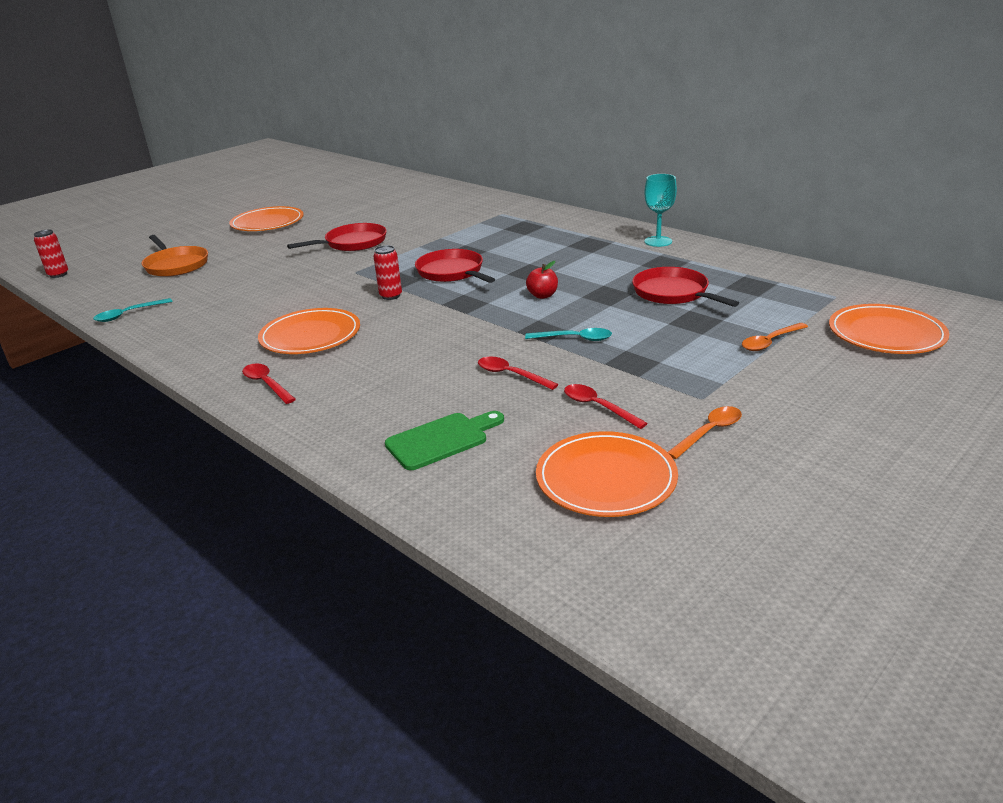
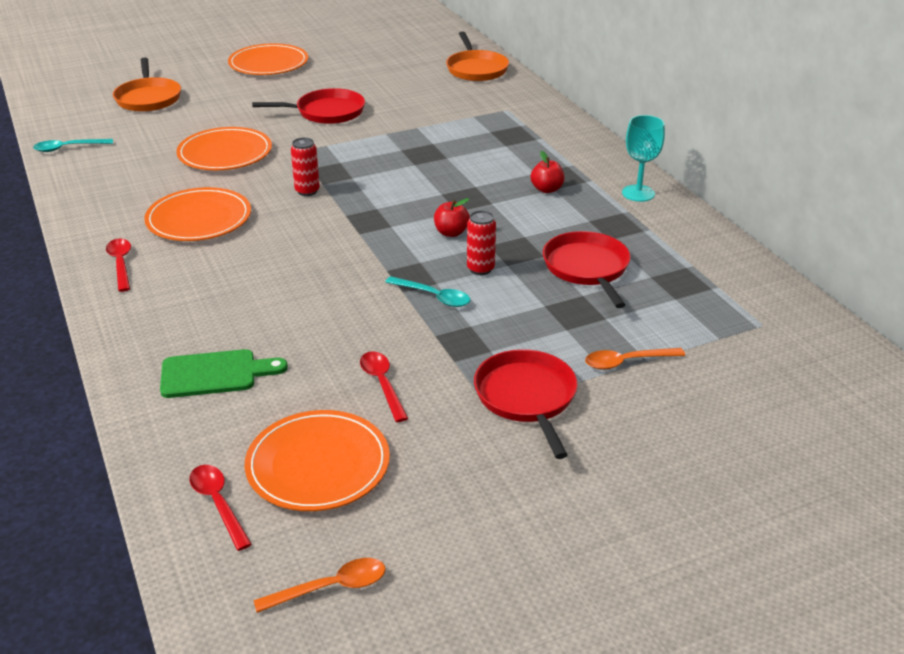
camera: 20 degrees right, 5 degrees up
(58, 274) = (44, 83): red can -> red can (480, 269)
(450, 195) = (476, 69): none -> orange pan
(452, 272) = (389, 177): red pan -> red pan (526, 397)
(510, 375) = (336, 321): red spoon -> red spoon (218, 503)
(587, 253) = (547, 189): none -> red apple
(709, 432) = (459, 448): orange spoon -> orange spoon (331, 587)
(886, 334) = (765, 391): orange plate -> orange plate (225, 153)

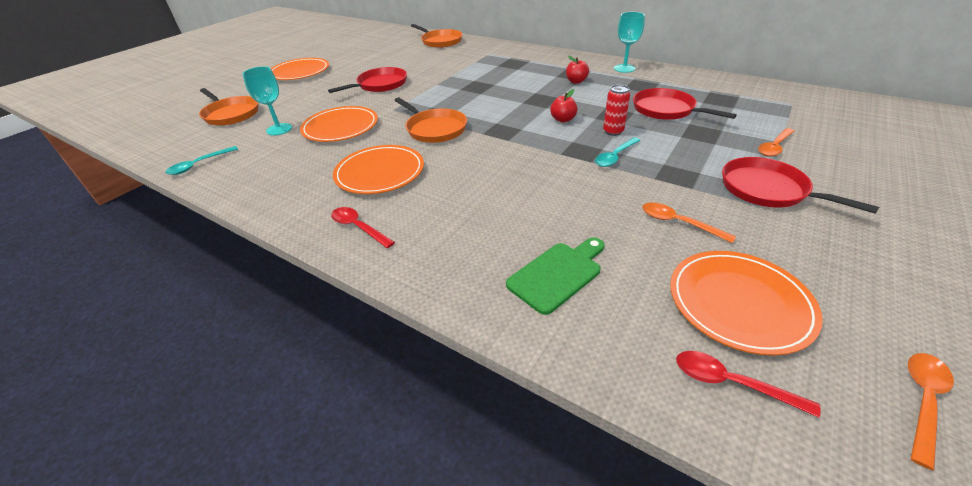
camera: 30 degrees left, 5 degrees up
(170, 134) = (279, 129): none -> turquoise goblet
(307, 191) = (434, 129): red can -> orange pan
(382, 384) = (678, 223): red spoon -> orange spoon
(434, 297) = (615, 157): turquoise spoon -> turquoise spoon turned 135 degrees clockwise

